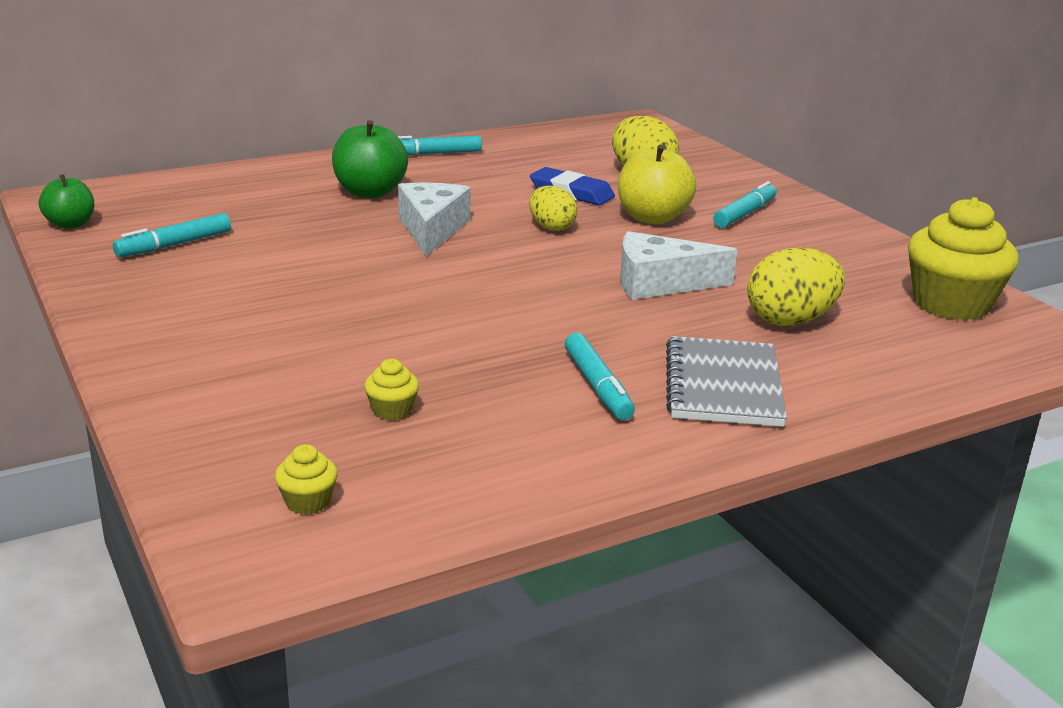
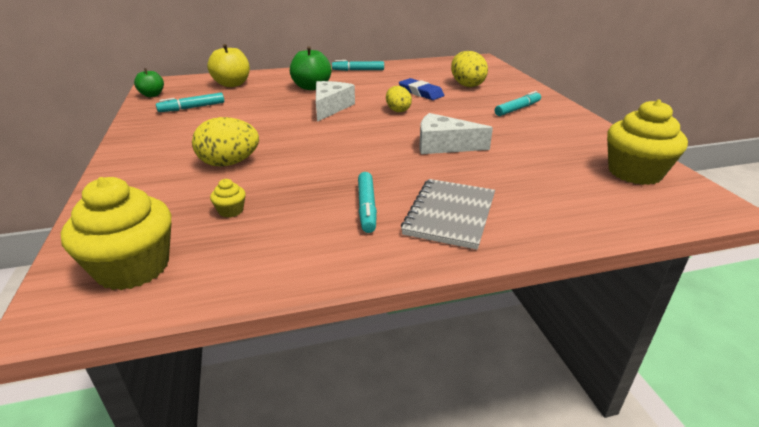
camera: 15 degrees right, 5 degrees up
(308, 502) = (133, 268): yellow cupcake -> yellow cupcake, size x2.36
(652, 218) = (460, 108): yellow apple -> yellow apple (232, 84)
(790, 321) = (517, 175): yellow egg -> yellow egg (229, 163)

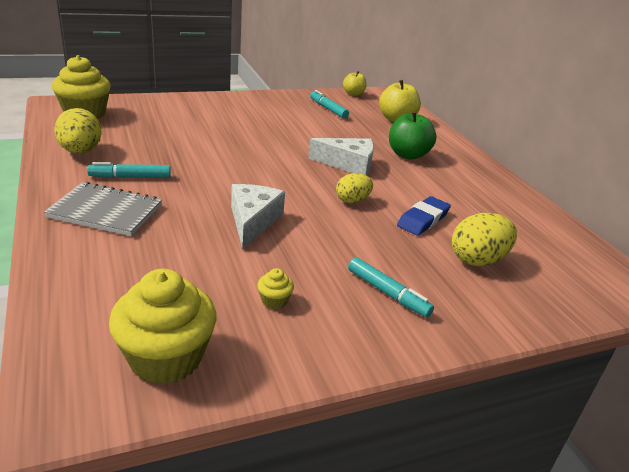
camera: 80 degrees right, 0 degrees up
(152, 95) = (353, 94): green apple -> yellow apple
(229, 163) = (216, 128): yellow egg -> yellow egg (80, 151)
(231, 211) = (141, 132): yellow cupcake -> yellow cupcake (274, 300)
(358, 70) = (489, 181): turquoise marker -> none

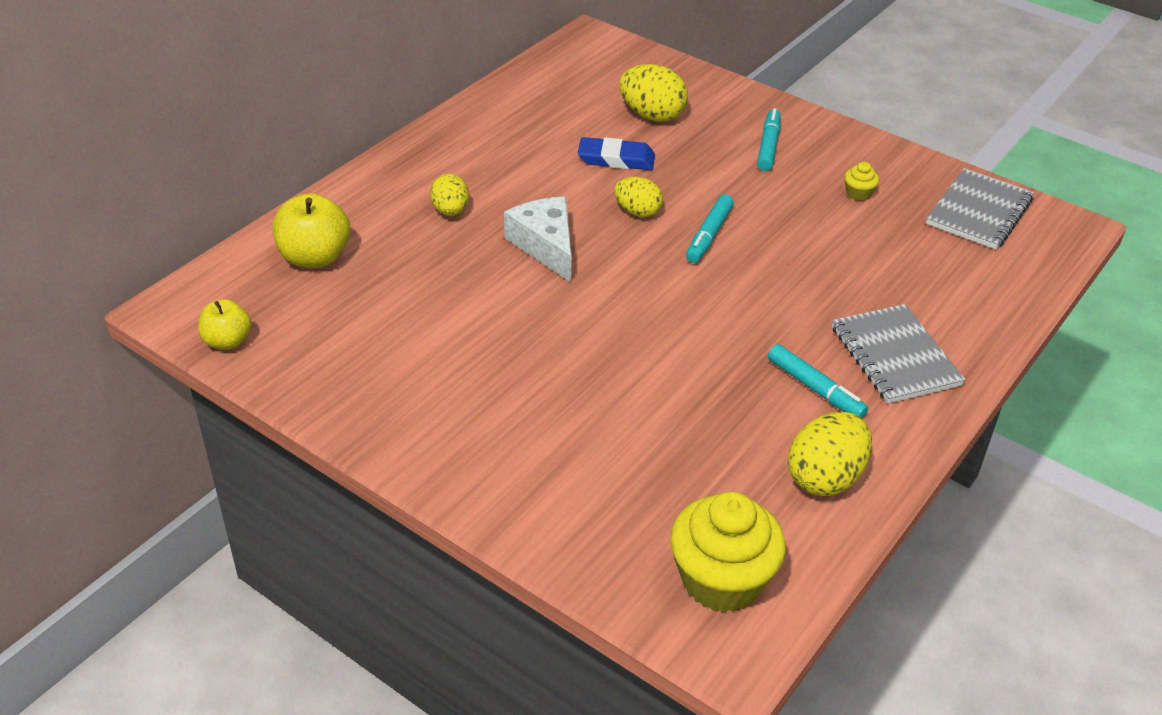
camera: 120 degrees left, 10 degrees up
(166, 357) = (979, 212): yellow cupcake -> grey notebook
(253, 221) = (770, 255): white cheese -> none
(328, 109) = (349, 338): turquoise marker -> turquoise marker (708, 235)
(407, 155) = (450, 211): green apple -> yellow egg

